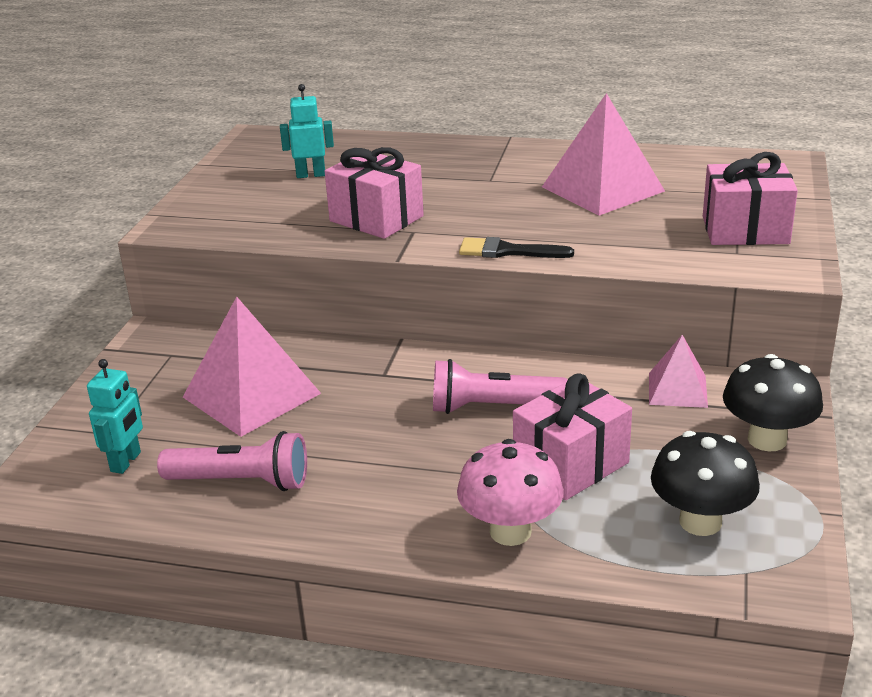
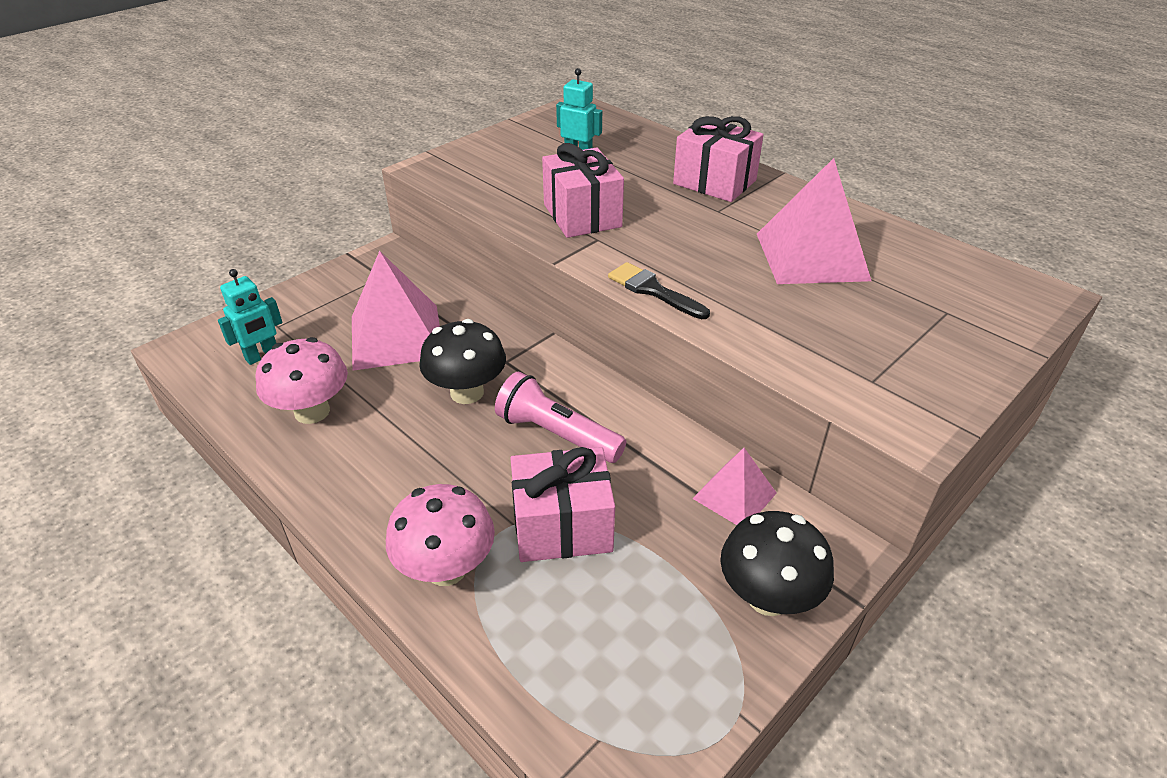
camera: 30 degrees right, 10 degrees up
(241, 482) = (312, 411): pink flashlight -> pink mushroom
(700, 522) = (613, 655): black mushroom -> black mushroom (467, 392)
(745, 230) = (909, 358): pink gift -> pink gift (714, 182)

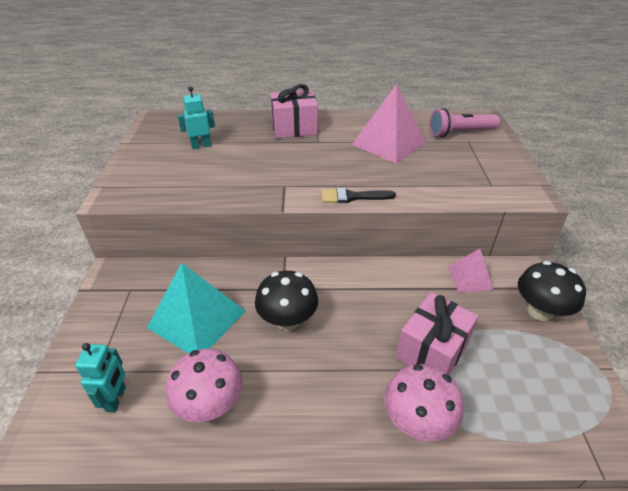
camera: 45 degrees left, 0 degrees up
(396, 336) = (197, 319): pink pyramid -> turquoise pyramid
(556, 434) = (363, 308): pink flashlight -> pink flashlight (460, 133)
(582, 215) = (256, 177): pink gift -> none

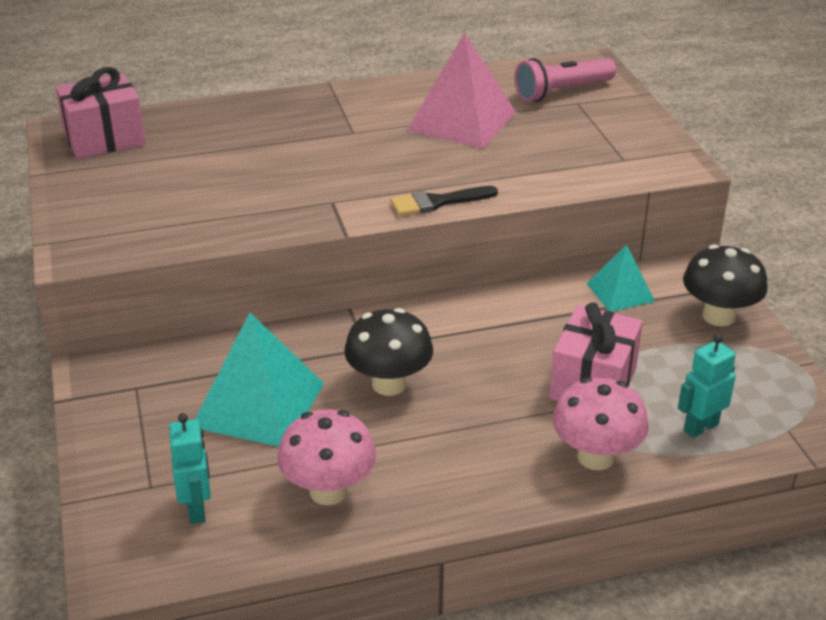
camera: 15 degrees left, 5 degrees down
(201, 146) = (170, 162): turquoise robot -> turquoise robot (700, 427)
(294, 128) = (306, 116): pink gift -> pink gift (104, 139)
(470, 278) = (620, 292): pink pyramid -> turquoise pyramid

